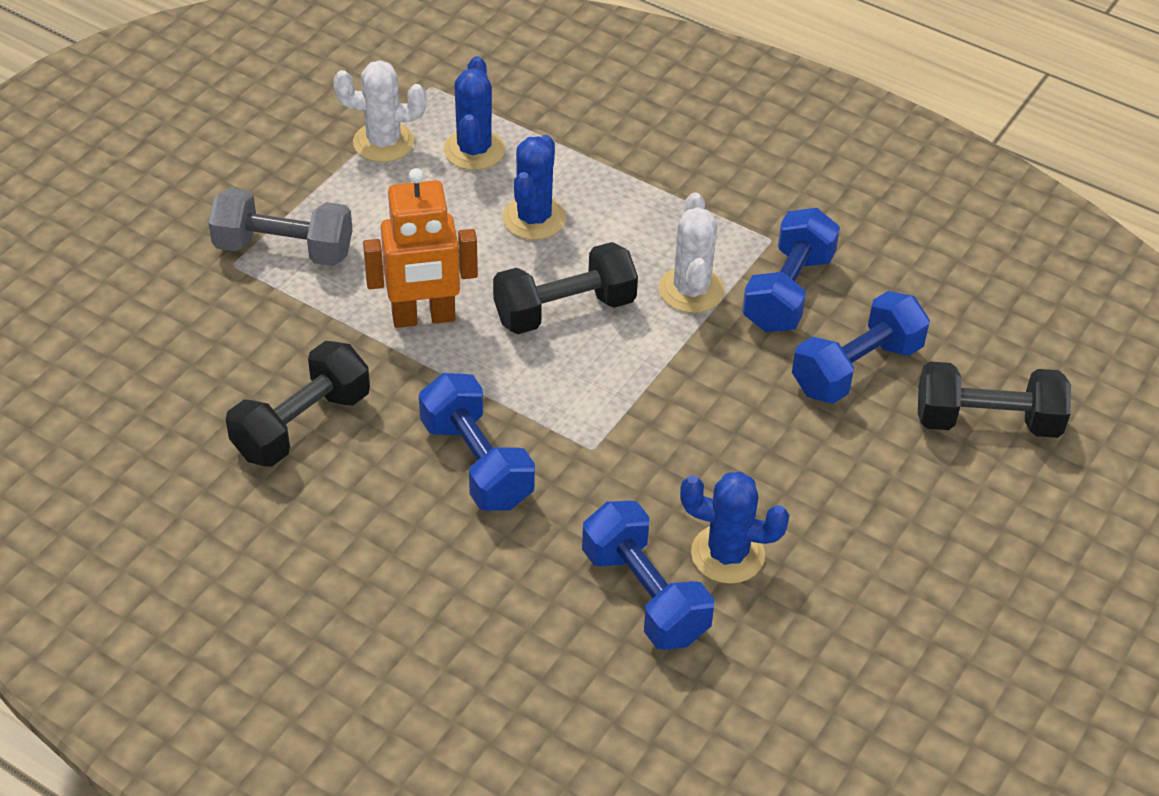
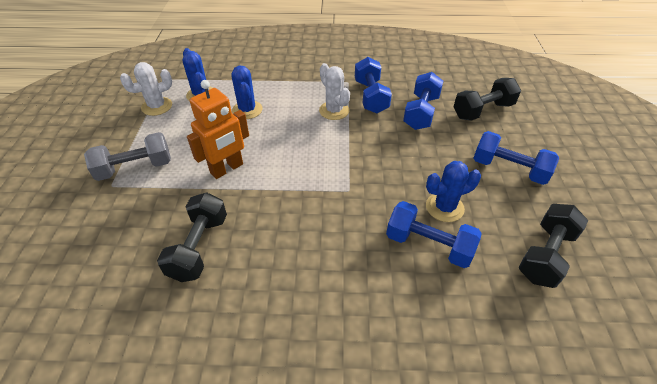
camera: 30 degrees left, 0 degrees up
(476, 463) = (302, 222): blue dumbbell -> blue dumbbell (509, 169)
(564, 310) = (289, 139): black dumbbell -> black dumbbell (545, 255)

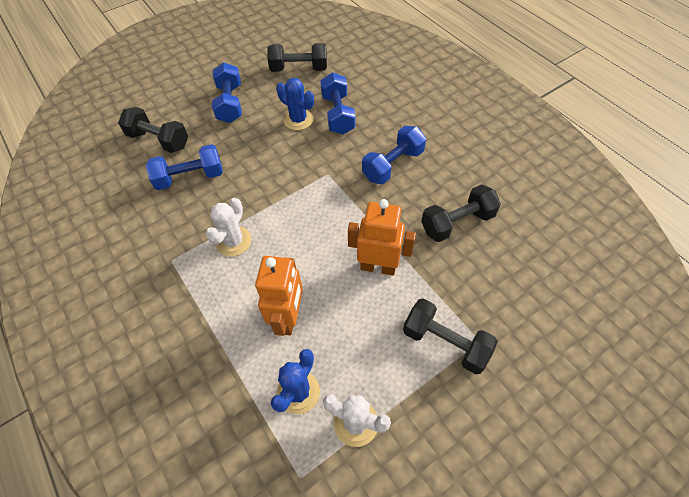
camera: 125 degrees left, 10 degrees up
(135, 168) = (445, 342): grey dumbbell -> black dumbbell
(247, 110) = (288, 318): blue cactus -> orange robot
(370, 96) = (188, 226): blue dumbbell -> blue dumbbell (393, 165)

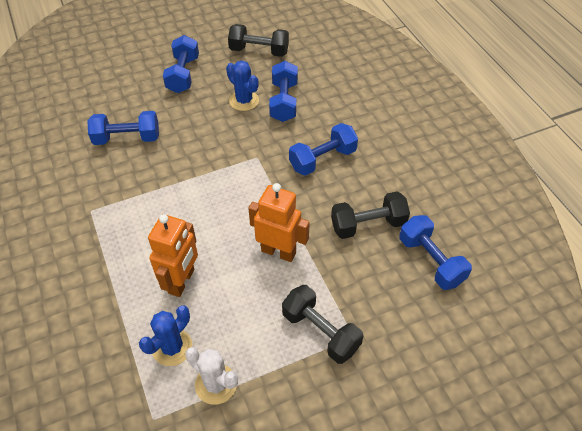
camera: 10 degrees right, 5 degrees down
(159, 140) = (107, 99): black dumbbell -> none
(233, 241) = (151, 204): white cactus -> none
(528, 248) = (431, 261): none -> blue dumbbell

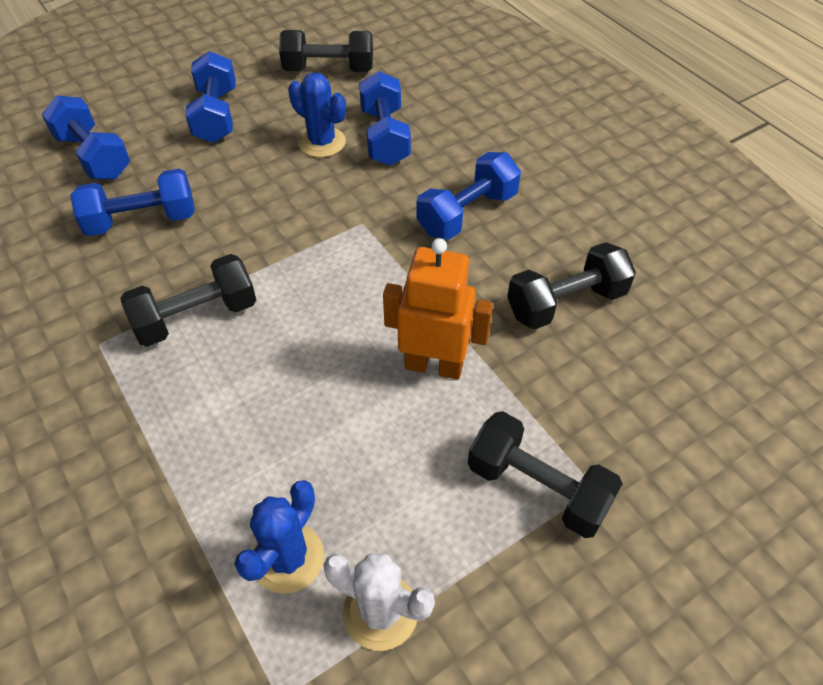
camera: 10 degrees left, 0 degrees up
(148, 202) = (196, 317): none -> black dumbbell
(182, 281) = (281, 439): orange robot -> none
(431, 261) = (680, 345): blue dumbbell -> blue dumbbell (94, 156)

